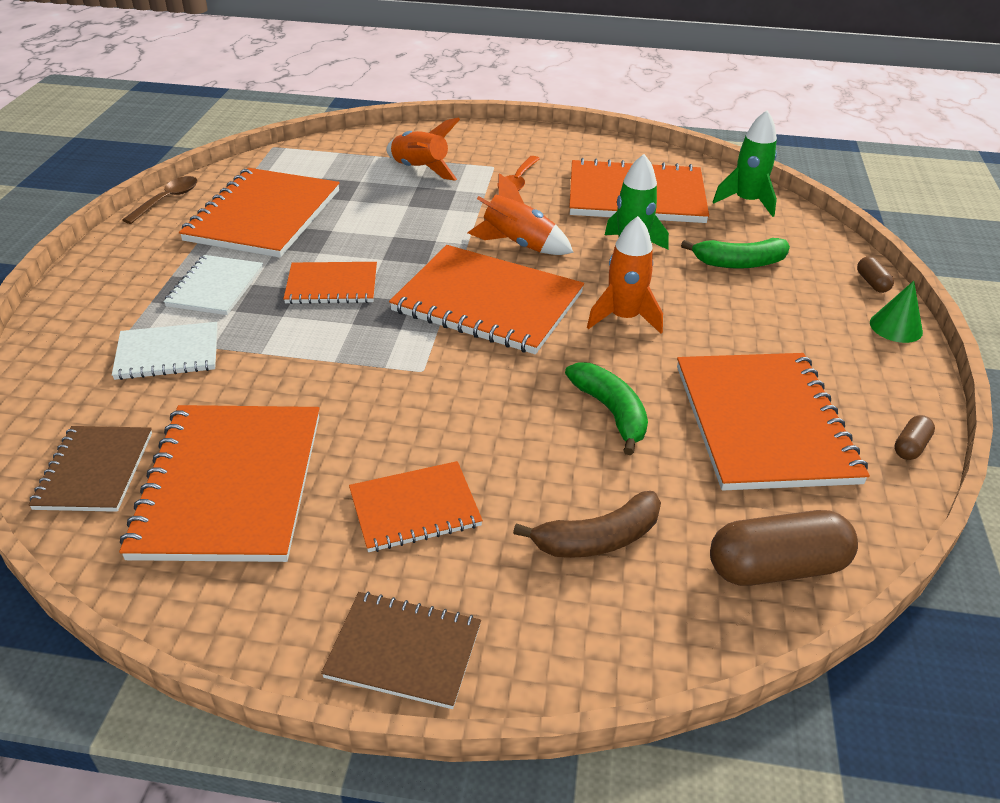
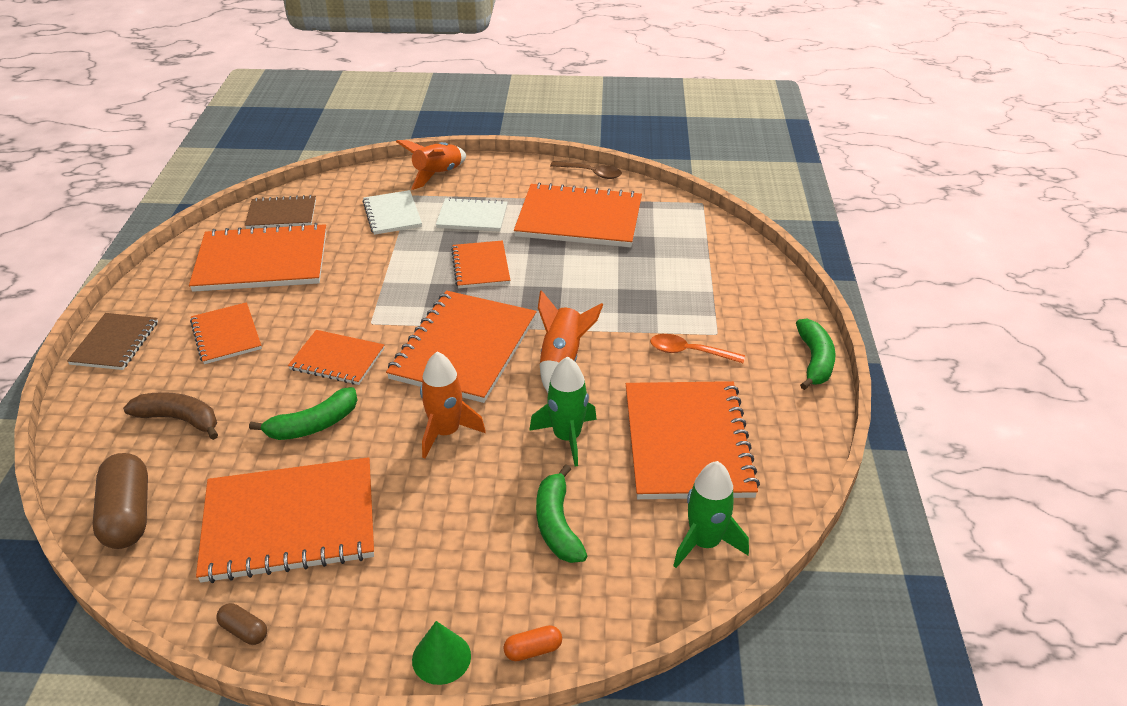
camera: 85 degrees right, 0 degrees up
(420, 170) = (689, 287): orange rocket -> orange rocket (437, 175)
(491, 397) = (337, 359): none -> orange notebook
(538, 132) = (814, 361): none -> green banana
(597, 539) = (179, 419): brown banana -> brown banana turned 135 degrees clockwise
(872, 283) = (533, 650): brown capsule -> orange capsule

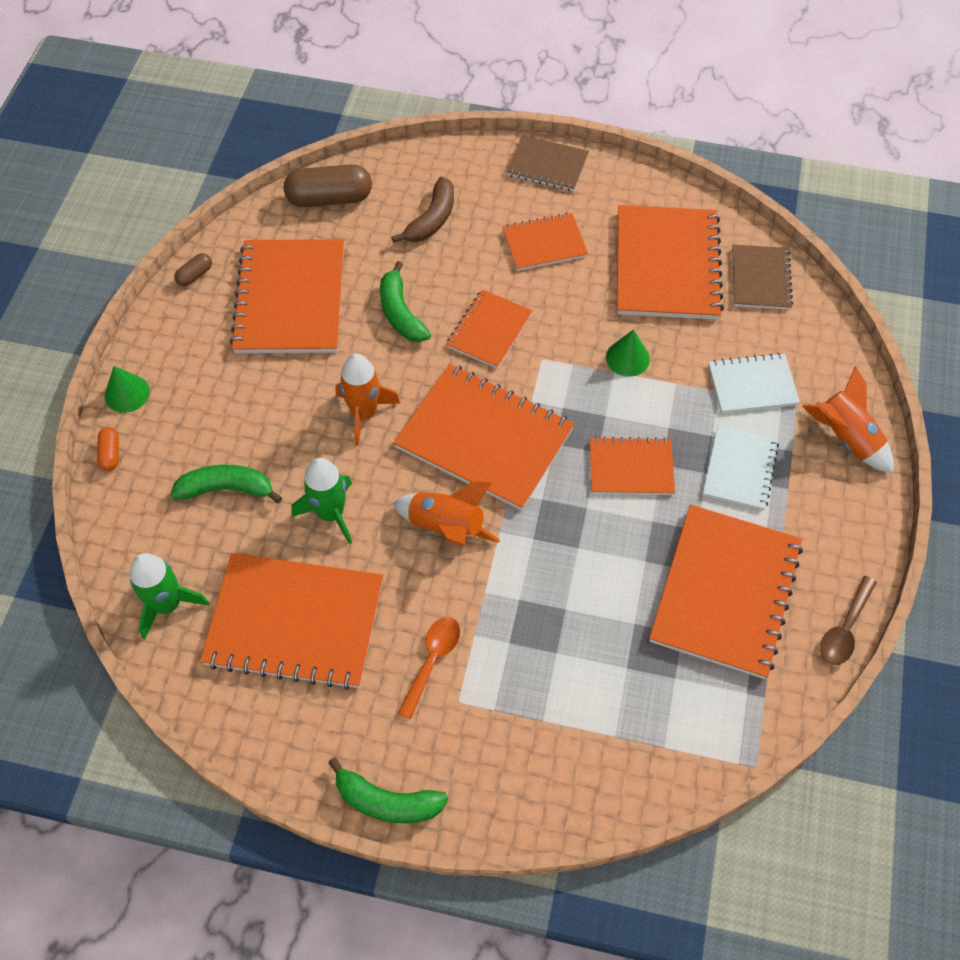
camera: 100 degrees right, 20 degrees up
(368, 275) = (627, 358): none -> green cone

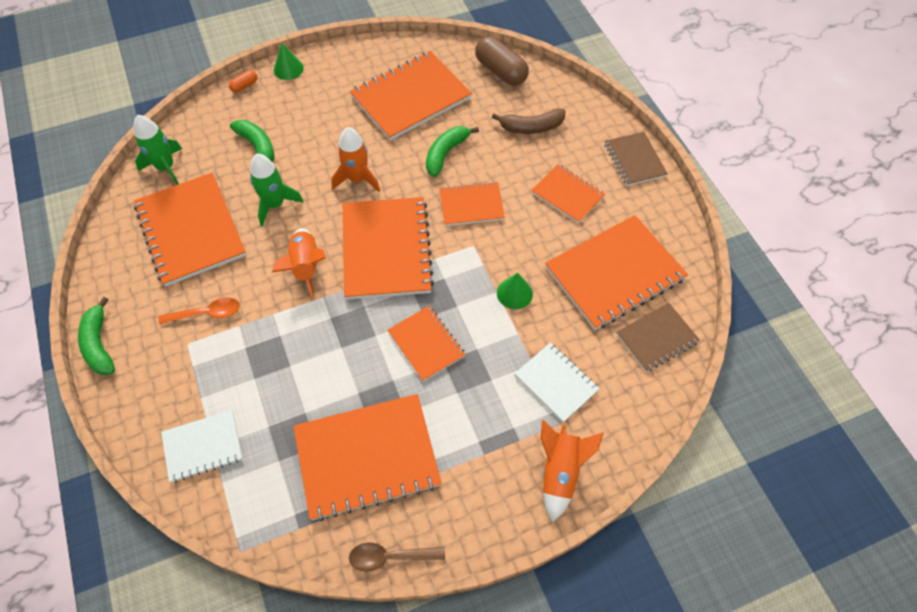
camera: 55 degrees right, 0 degrees up
(195, 275) = (391, 48): brown capsule -> none
(740, 469) = (476, 412): white notebook -> white notebook (203, 446)

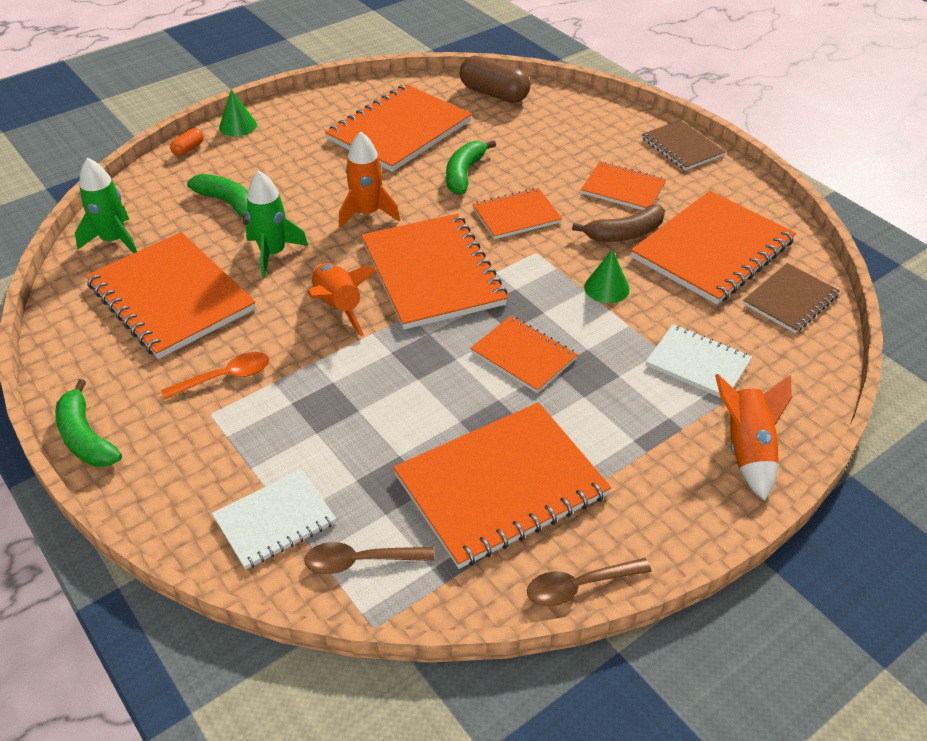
camera: 15 degrees left, 15 degrees down
(248, 496) = (360, 561): none -> brown spoon
(531, 127) = (552, 136): brown banana -> brown banana (625, 234)

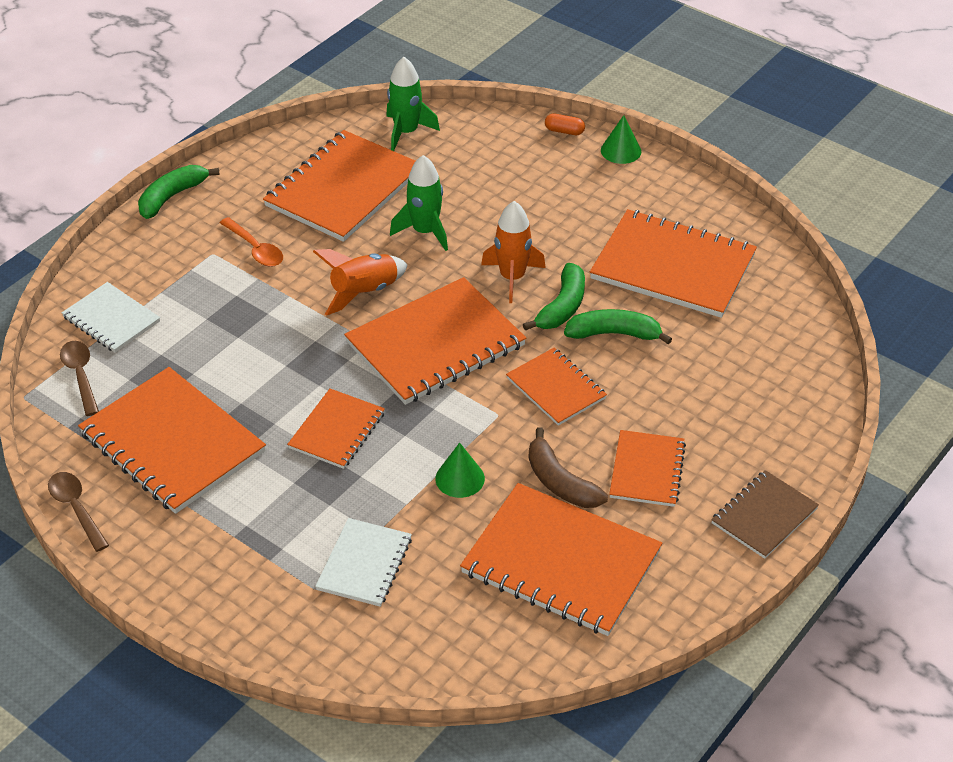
camera: 75 degrees right, 0 degrees up
(228, 203) = (488, 182): green banana -> green banana (562, 307)
(494, 94) = (794, 327): brown capsule -> none
(747, 450) = (252, 611): orange rocket -> none
(790, 300) = (494, 639): brown notebook -> none

